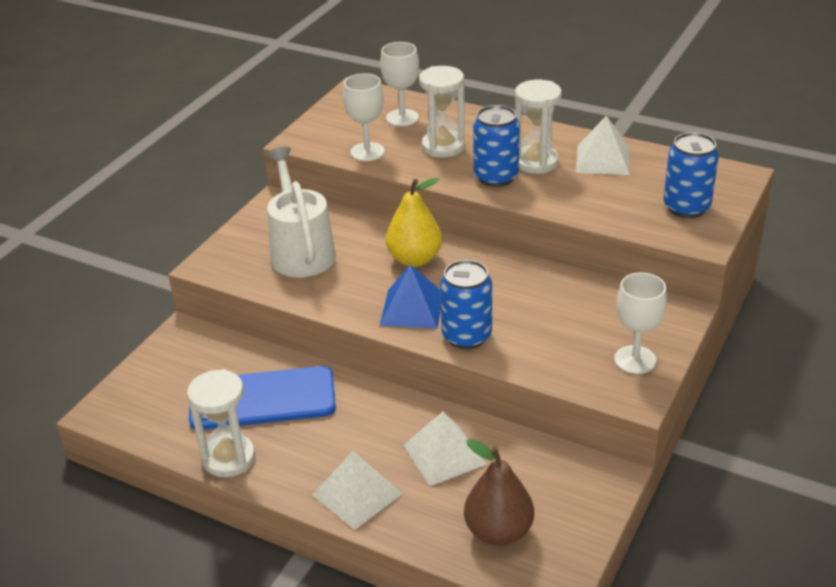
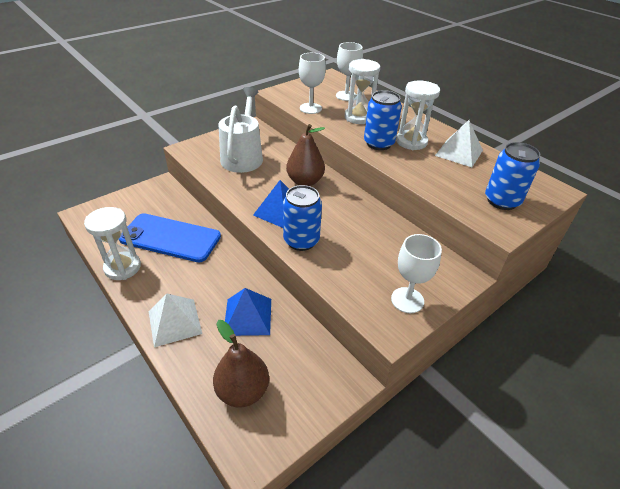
camera: 20 degrees right, 5 degrees up
(414, 259) = (305, 181): yellow pear -> brown pear
(444, 454) = (248, 316): white pyramid -> blue pyramid

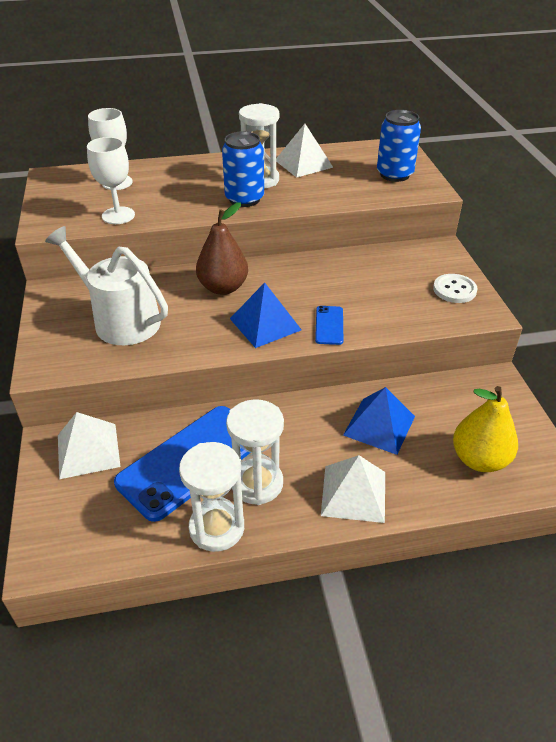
camera: 60 degrees left, 0 degrees up
(161, 198) = (88, 450): none -> white pyramid
(243, 391) = (479, 459): brown pear -> yellow pear
(301, 241) = (329, 325): blue can -> blue phone
(358, 117) = (177, 192): white hourglass -> white hourglass (257, 483)
(407, 300) = (454, 290): white goblet -> white button

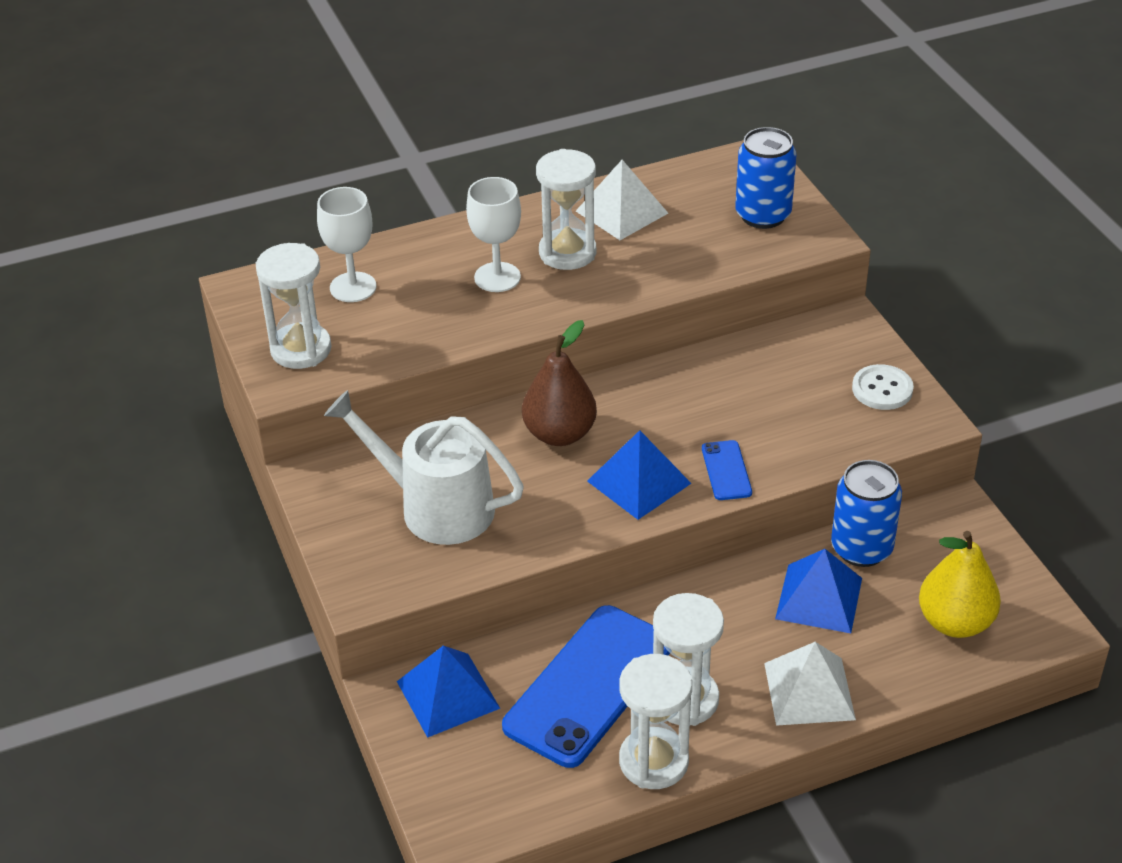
camera: 10 degrees left, 0 degrees up
(65, 210) = (301, 349): none -> white hourglass
(88, 450) = (448, 694): white pyramid -> blue pyramid
(118, 215) = (384, 348): white goblet -> white goblet (497, 277)
(244, 199) = (557, 292): blue can -> blue can (861, 548)

